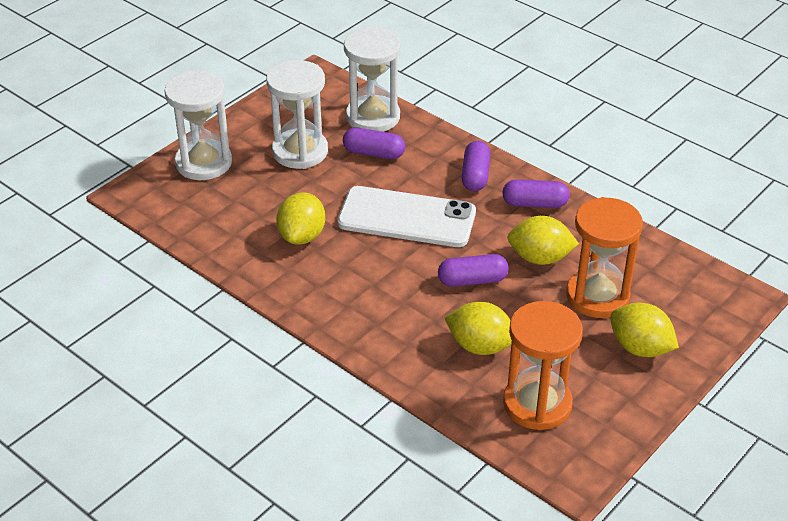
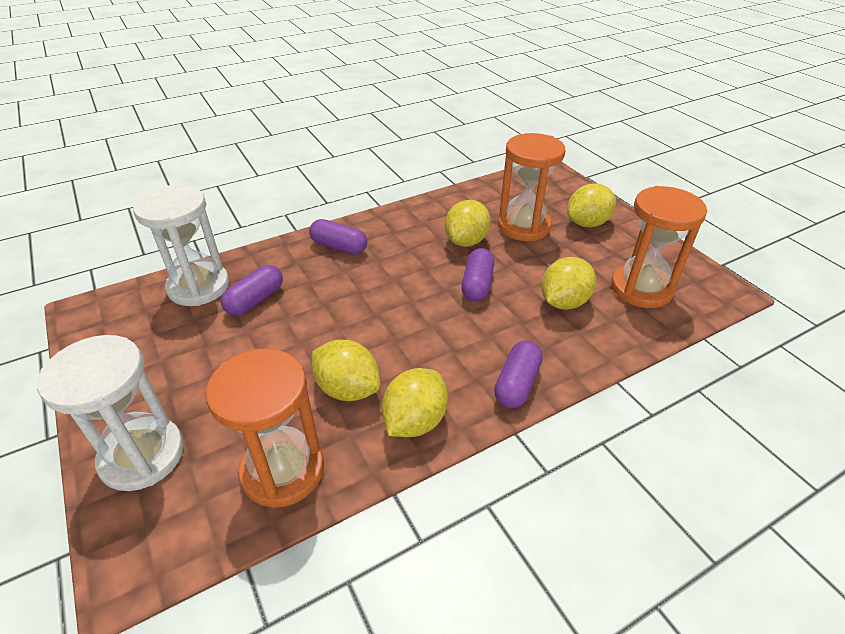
camera: 70 degrees left, 0 degrees up
(217, 228) = (283, 470): none -> orange hourglass
(286, 280) = (415, 421): none -> yellow lemon
(300, 151) = (203, 355): white hourglass -> none
(407, 217) = (368, 302): white phone -> none
(534, 204) = (398, 226): purple capsule -> purple capsule (517, 384)

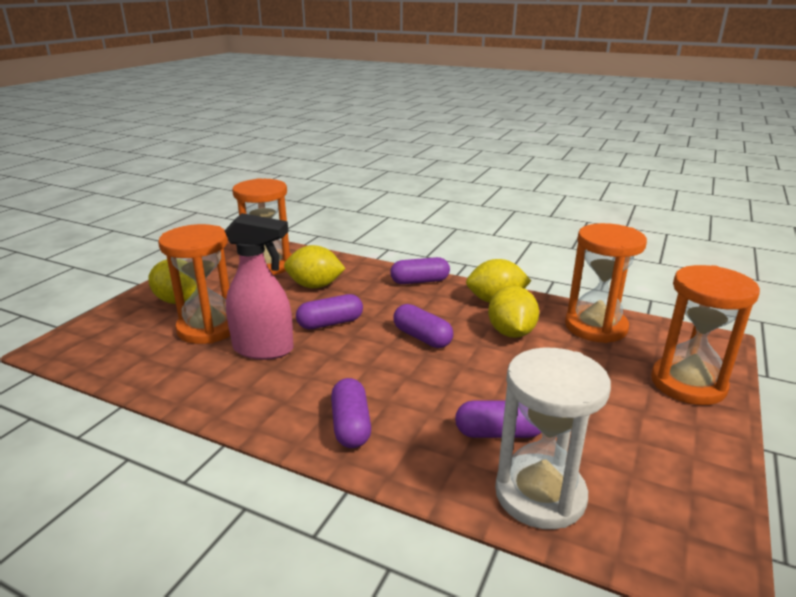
camera: 125 degrees left, 15 degrees down
(142, 455) = (688, 384): white hourglass -> orange hourglass
(401, 325) = (422, 337): none -> purple capsule
(466, 241) = (264, 349): yellow lemon -> pink spray bottle

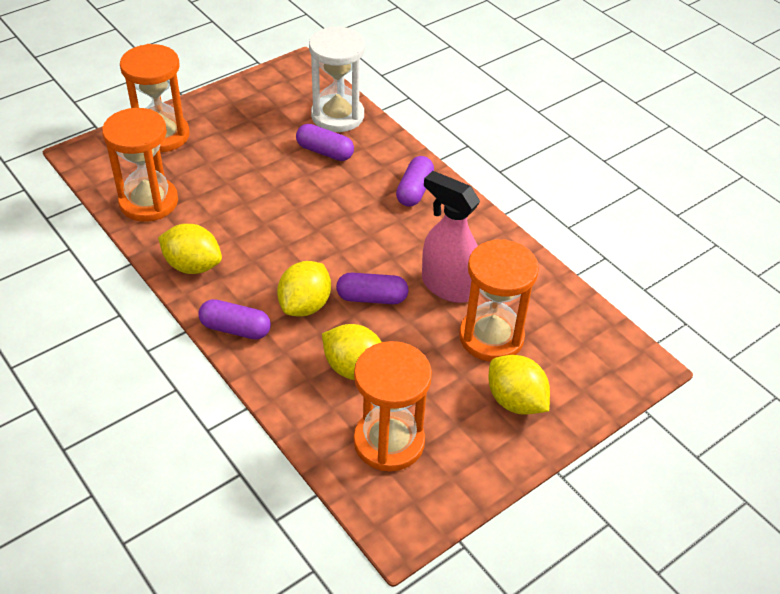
camera: 155 degrees left, 20 degrees up
(422, 337) = (303, 247): purple capsule -> none
(511, 333) = (225, 223): yellow lemon -> yellow lemon (305, 305)

